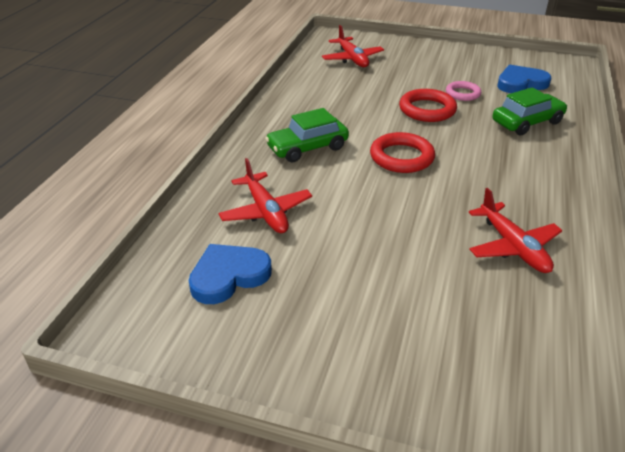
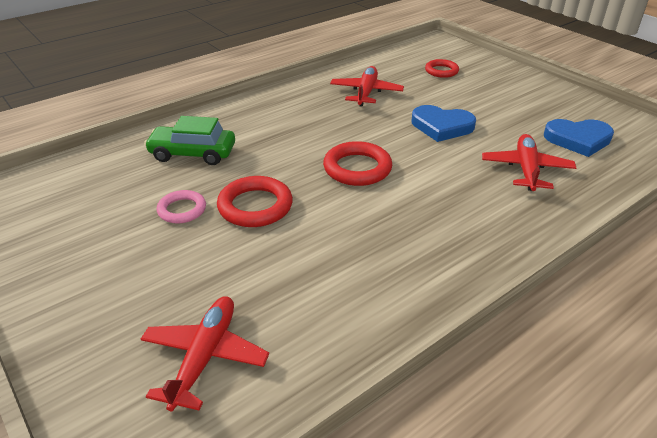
camera: 145 degrees left, 0 degrees up
(307, 148) = (440, 213): green car -> none
(486, 344) = (441, 71): none -> red ring
(521, 83) = (98, 195): blue heart -> blue heart (441, 126)

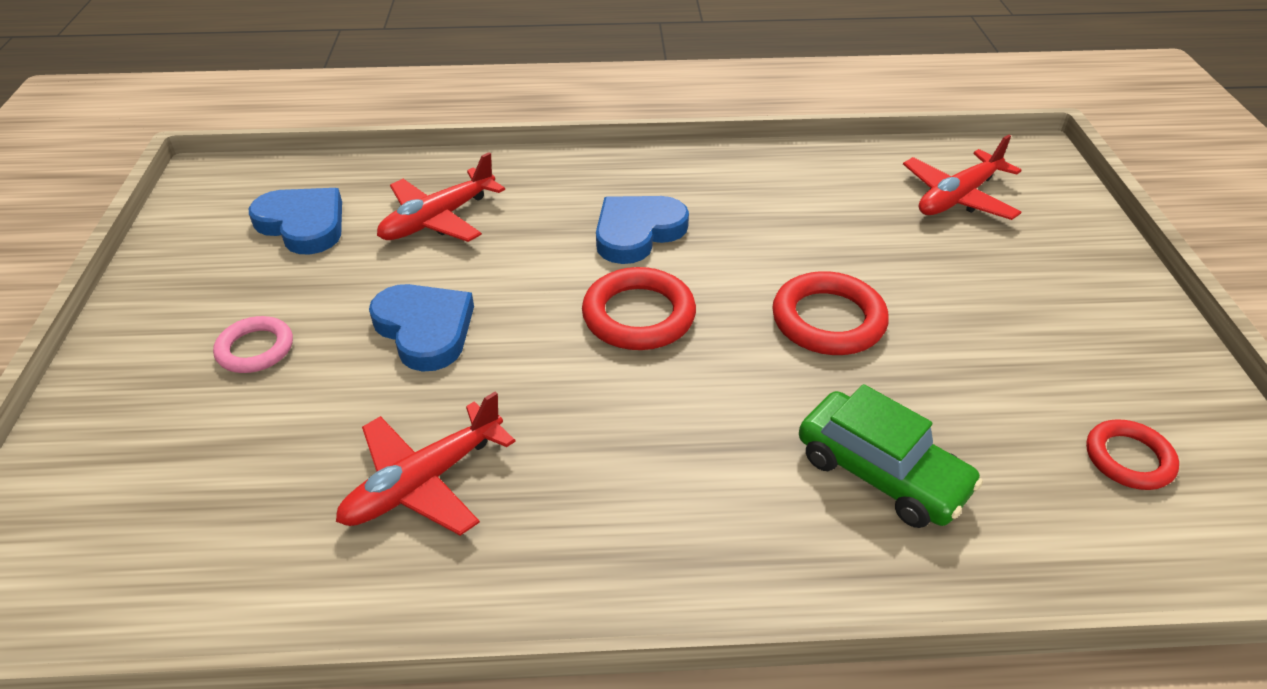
camera: 145 degrees left, 5 degrees up
(182, 210) = (936, 359): pink ring -> pink ring (255, 349)
(413, 210) = (637, 232): none -> blue heart
(441, 71) = (194, 470): red ring -> red ring (1128, 459)

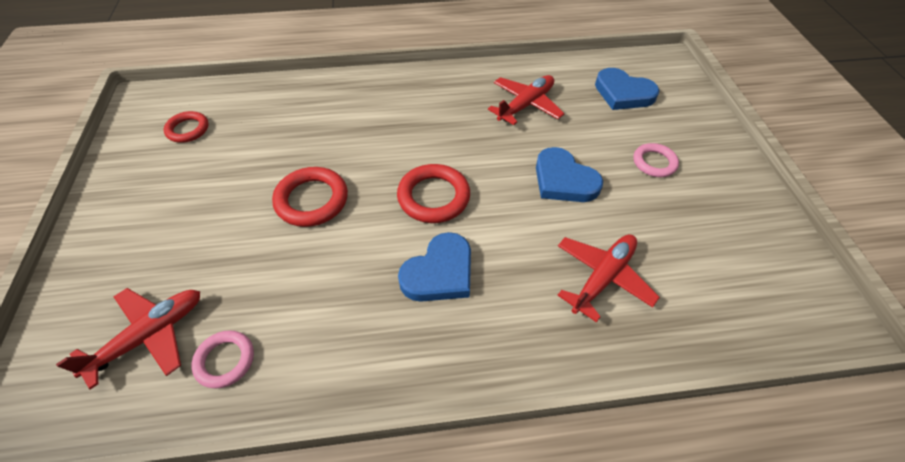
camera: 175 degrees right, 10 degrees up
(303, 224) = (705, 265): blue heart -> blue heart (623, 93)
(864, 178) = (225, 360): none -> pink ring
(881, 473) = (313, 118): green car -> none

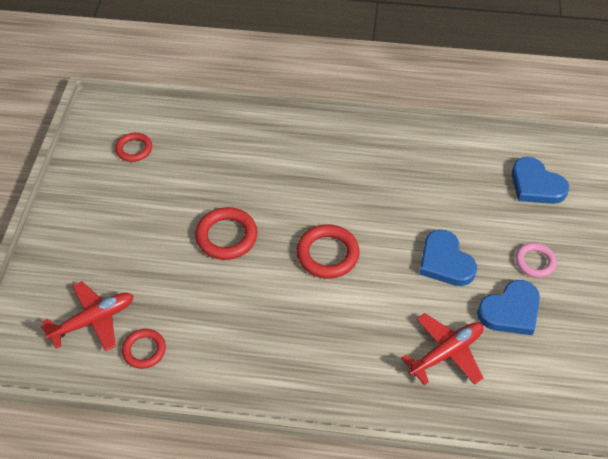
camera: 15 degrees right, 0 degrees up
(225, 360) = (144, 350): pink ring -> red ring
(439, 272) = (315, 320): blue heart -> blue heart (510, 311)
(526, 105) = (437, 180): red plane -> none

